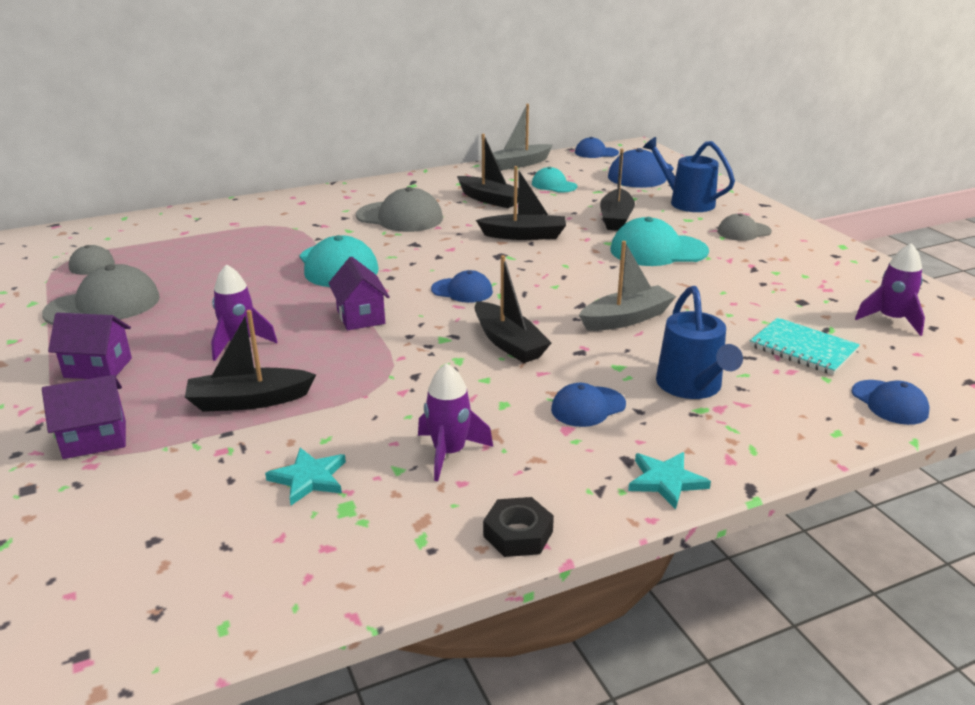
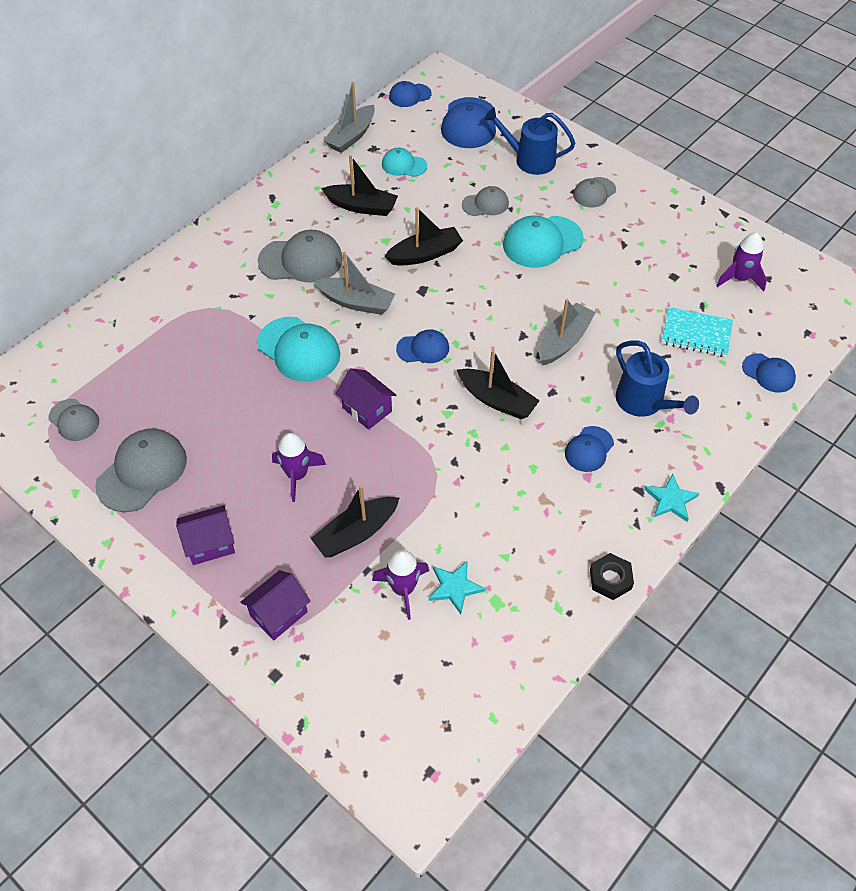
camera: 25 degrees left, 25 degrees up
(425, 250) = (357, 302): none -> grey boat
(449, 453) = (527, 528): purple rocket -> purple rocket (403, 589)
(616, 218) = (485, 204): black boat -> grey cap

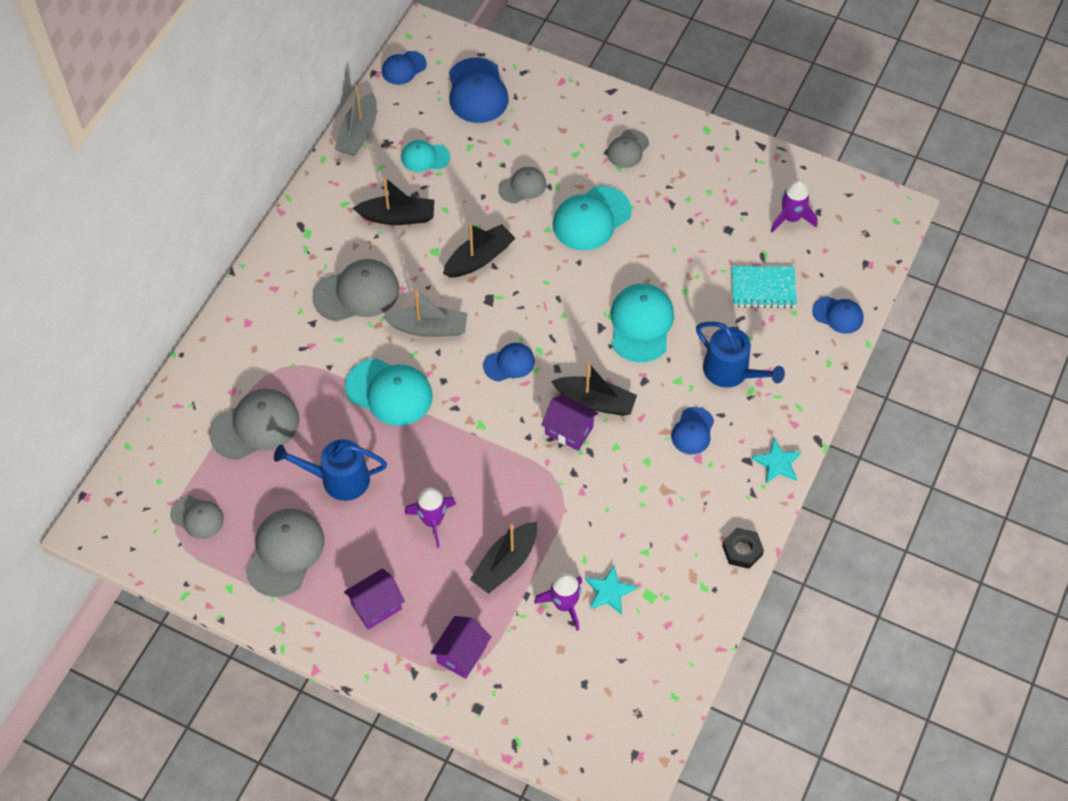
camera: 15 degrees left, 5 degrees up
(162, 352) = (255, 426): none -> grey cap
(367, 409) = (476, 439): purple house -> purple house (569, 430)
(530, 160) = (552, 123): blue watering can -> blue watering can (338, 479)
(564, 341) = (641, 324): grey boat -> turquoise cap

